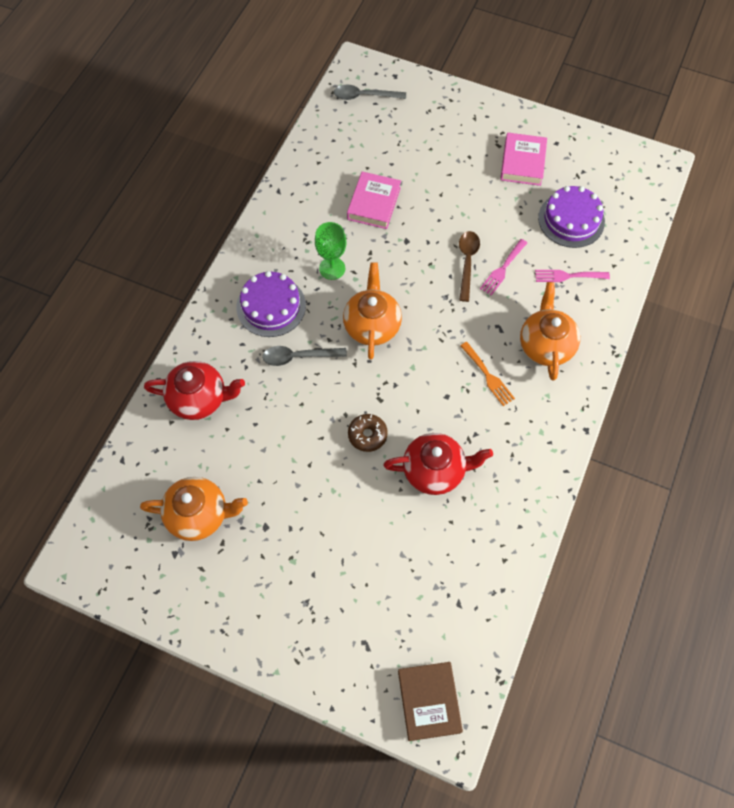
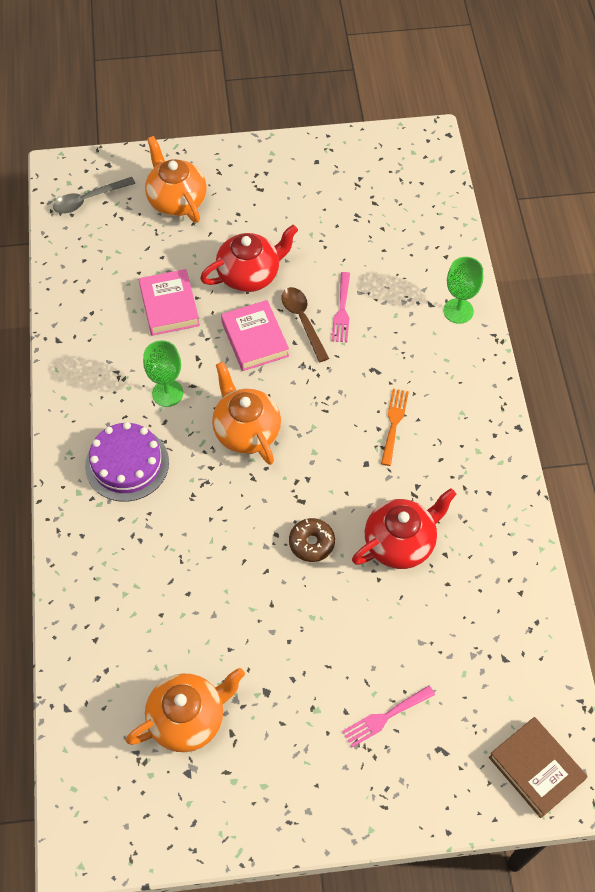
camera: 30 degrees left, 5 degrees down
(199, 399) = (110, 599): red teapot -> red teapot (250, 275)
(298, 357) = (190, 501): grey spoon -> none
(488, 376) = (394, 423): orange fork -> orange fork turned 105 degrees counterclockwise
(522, 162) = (295, 196): pink book -> pink book (255, 339)
(546, 345) = (430, 365): orange teapot -> orange teapot (176, 200)
(567, 276) = (409, 287): pink fork -> pink fork (384, 717)
(571, 219) = (378, 231): purple cake -> none
(596, 313) = (458, 311): none -> green goblet

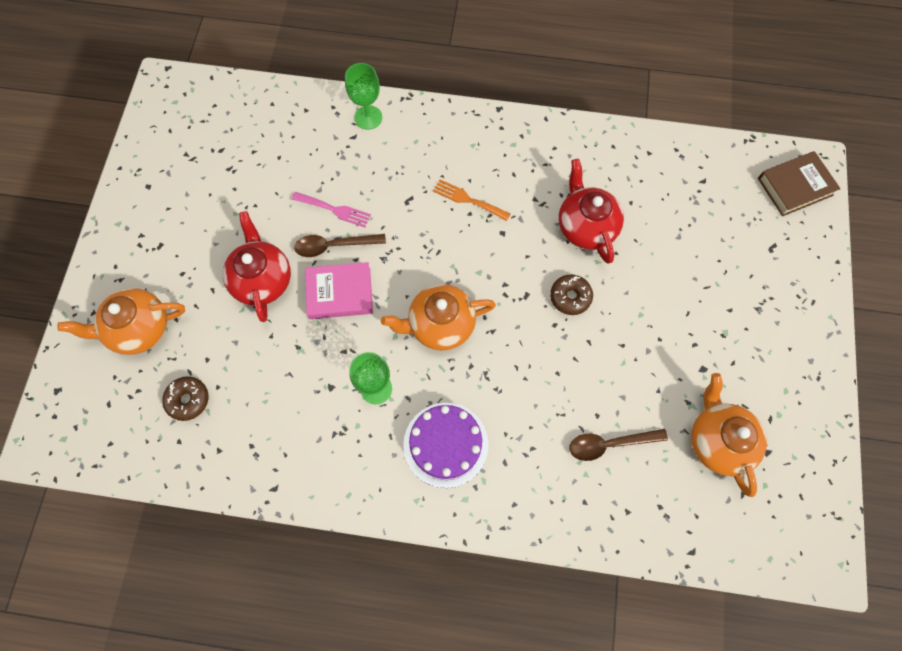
camera: 75 degrees left, 10 degrees up
(88, 200) = (97, 421): grey spoon -> none
(121, 255) = (188, 400): none -> brown donut
(160, 610) = (609, 444): none -> brown spoon
(169, 306) = (272, 365): pink book -> none
(384, 717) = (739, 281): pink fork -> none

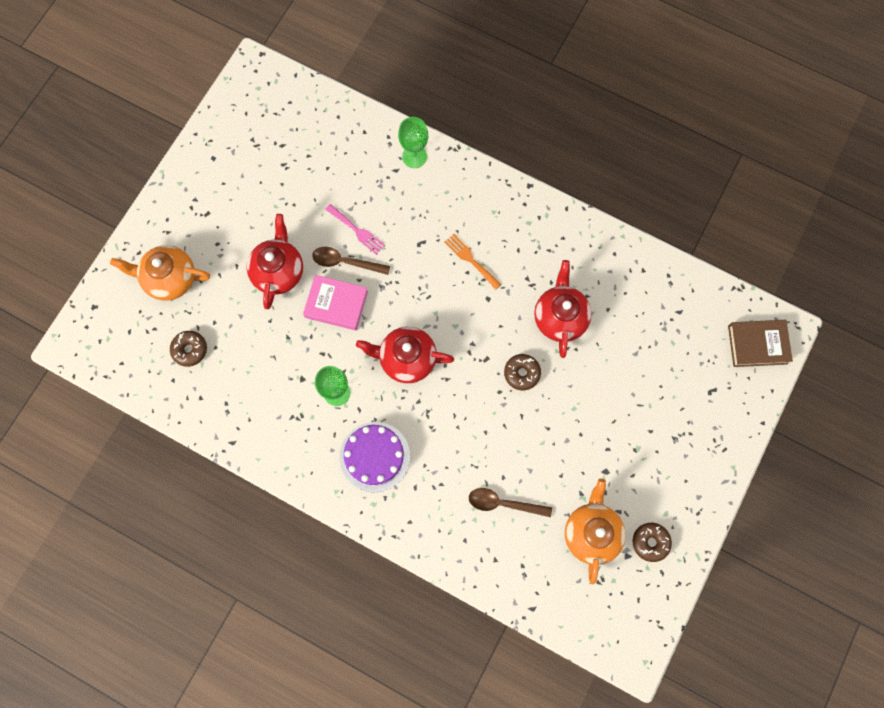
camera: 20 degrees right, 5 degrees up
(440, 325) = (406, 359): orange teapot -> red teapot
(784, 428) = (650, 542): none -> brown donut

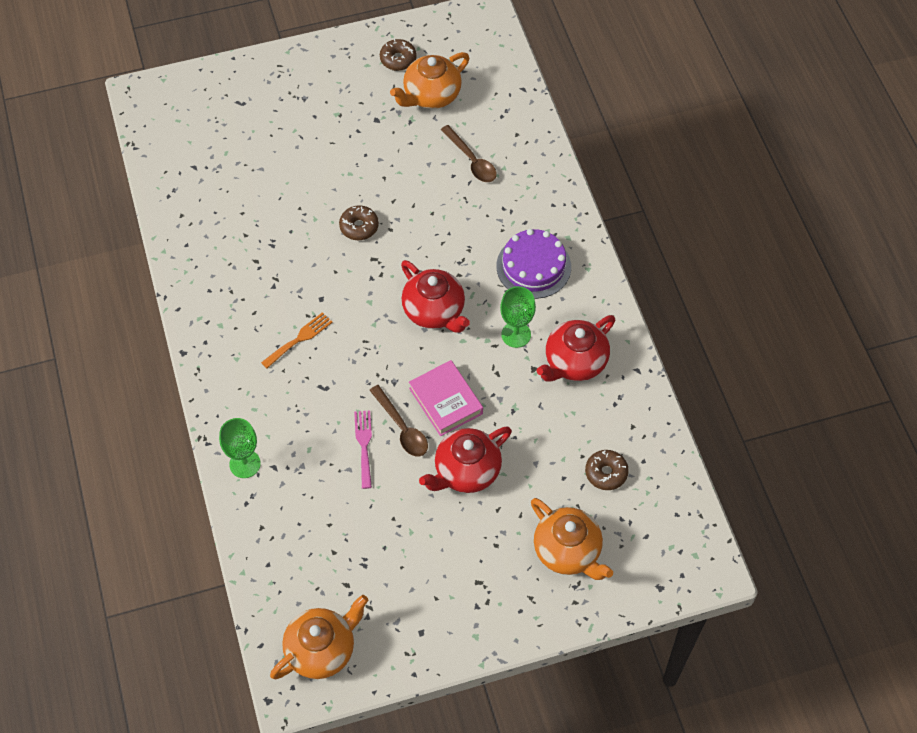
camera: 135 degrees left, 15 degrees down
(259, 101) = (321, 649): none -> orange teapot
(470, 259) = (299, 339): orange fork -> orange fork turned 135 degrees counterclockwise
(560, 317) = (284, 238): red teapot -> red teapot (574, 362)
(757, 344) = (170, 102): brown book -> none

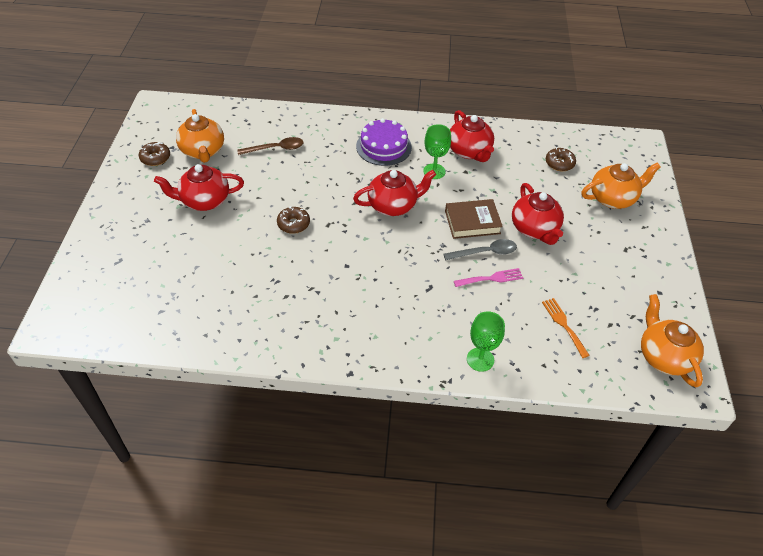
camera: 70 degrees left, 10 degrees down
(299, 339) = (377, 289): orange fork -> orange fork (564, 325)
(355, 132) = (204, 201): none -> red teapot
(364, 445) = (491, 278): pink fork -> pink fork turned 150 degrees clockwise
(402, 428) = (485, 252): brown spoon -> grey spoon
(446, 401) = (472, 222): pink book -> brown book

